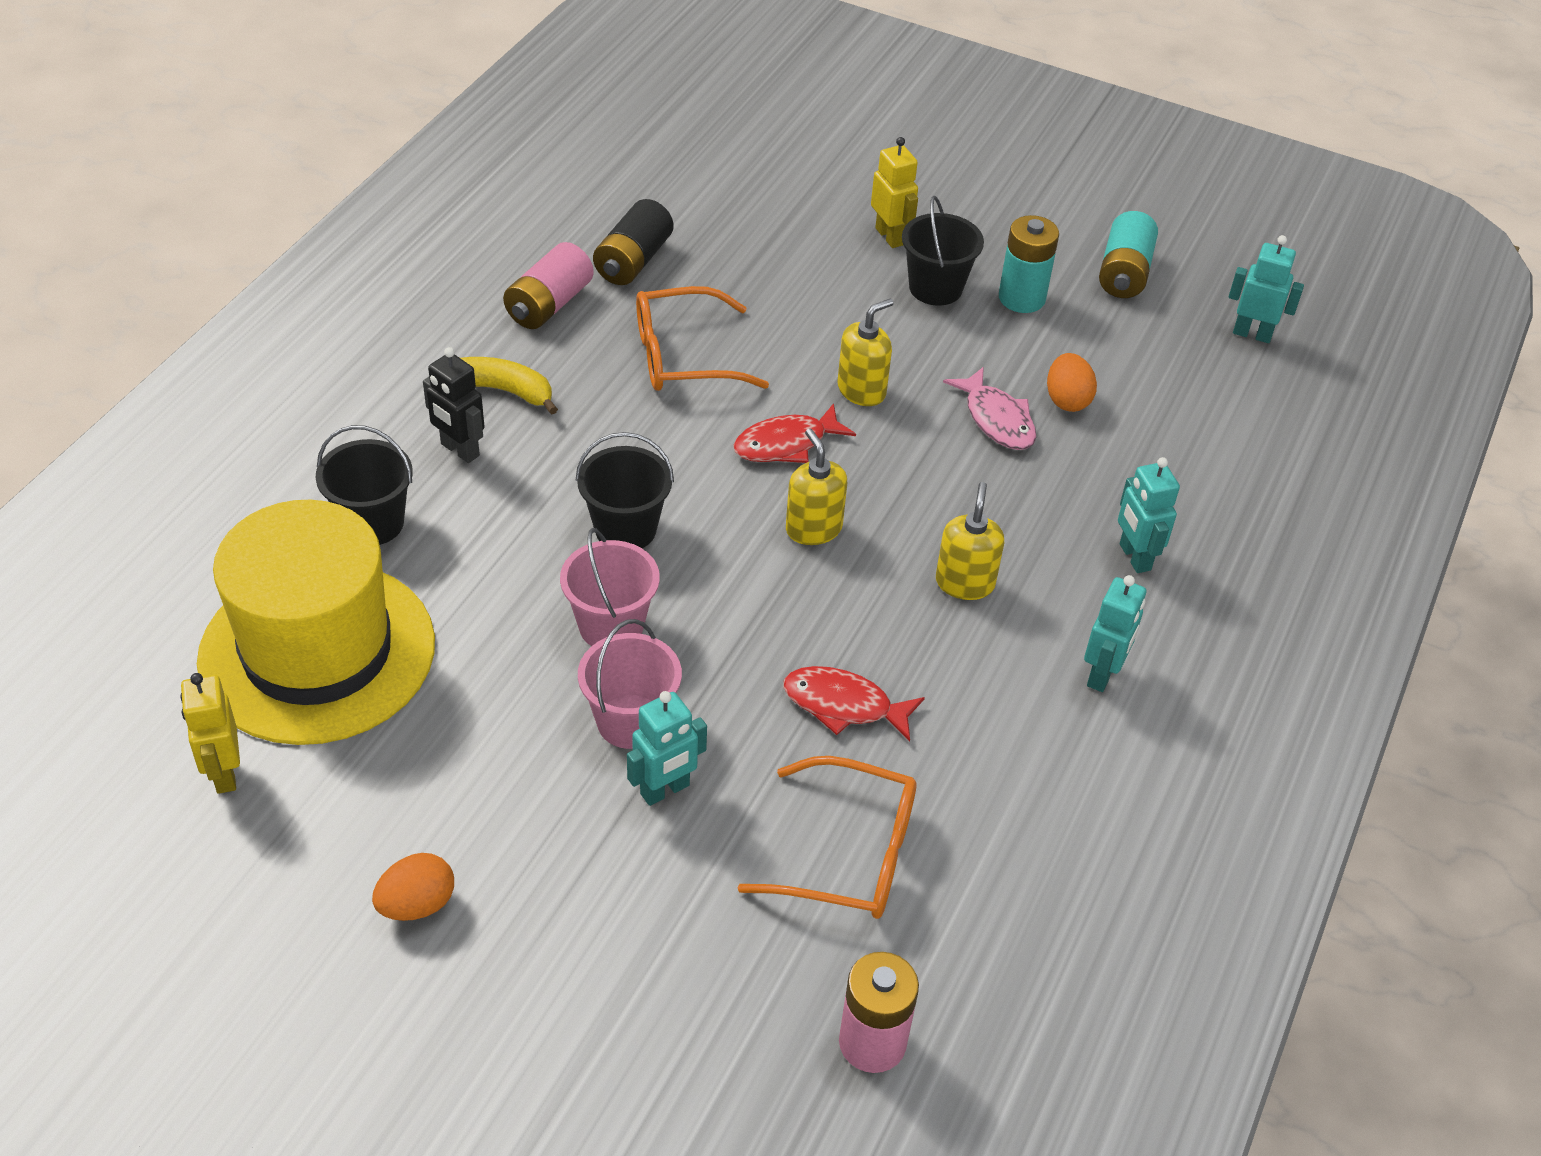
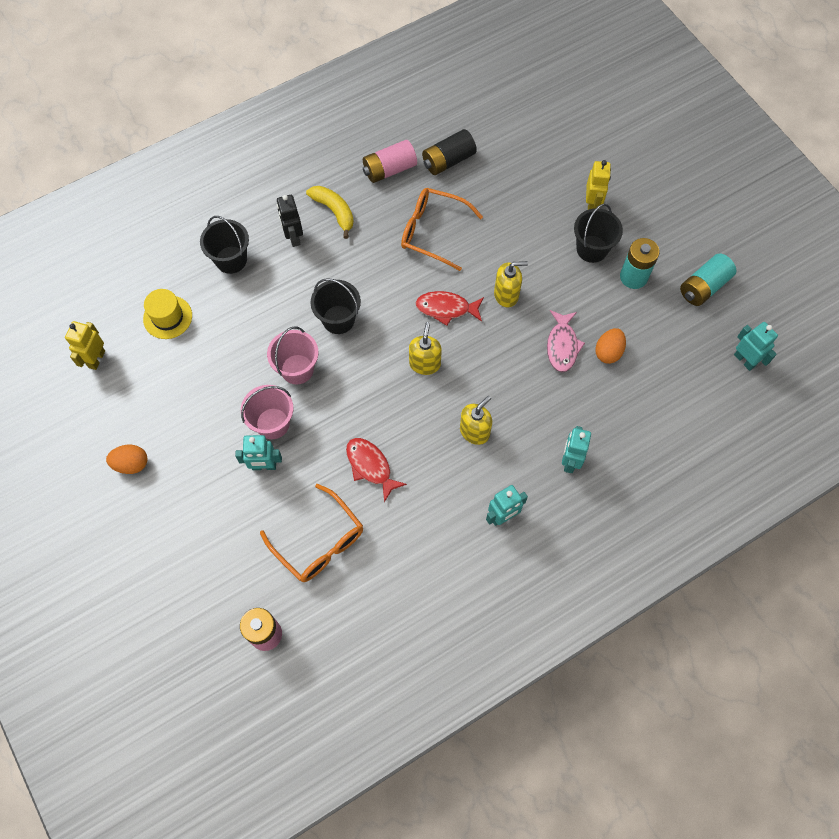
camera: 35 degrees right, 20 degrees up
(317, 652) = (167, 317): yellow hat -> yellow hat, size x0.43

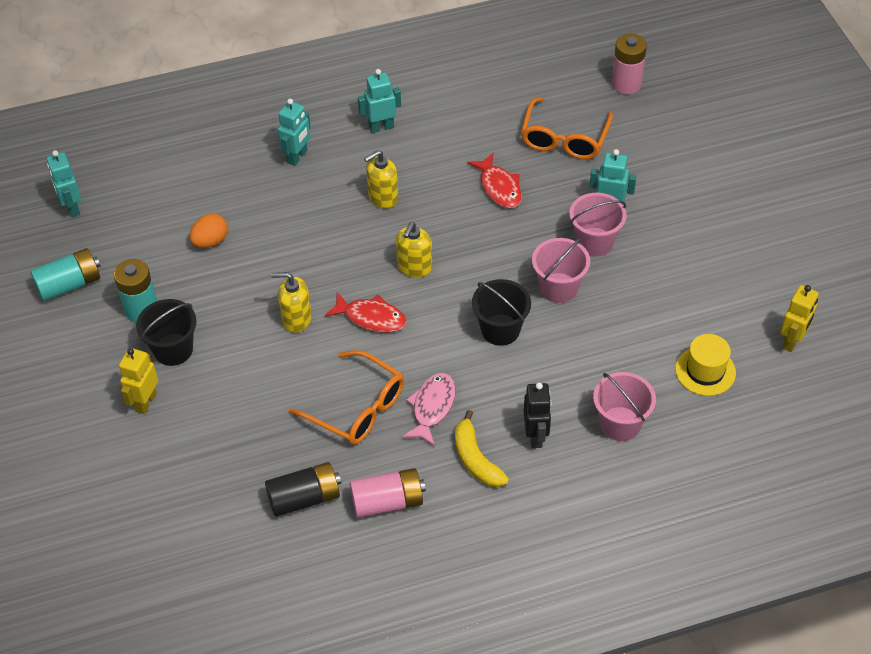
camera: 165 degrees left, 15 degrees down
(131, 464) = (750, 233): orange egg -> none
(231, 260) = (620, 424): black bucket -> pink bucket
(319, 542) = (564, 138): orange glasses -> orange glasses turned 135 degrees counterclockwise
(562, 346) = (257, 256): pink fish -> pink fish (432, 407)

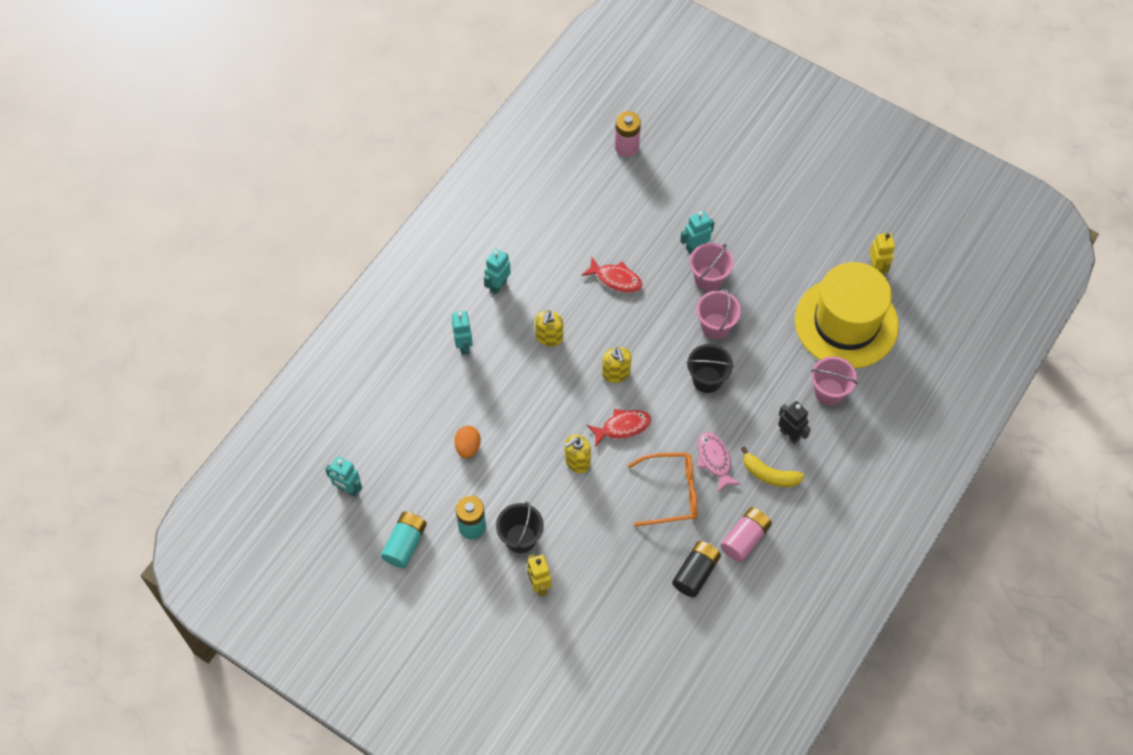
camera: 40 degrees left, 10 degrees up
(564, 138) = (624, 215): orange glasses -> none
(705, 371) = (846, 323): yellow hat -> yellow hat, size x2.33

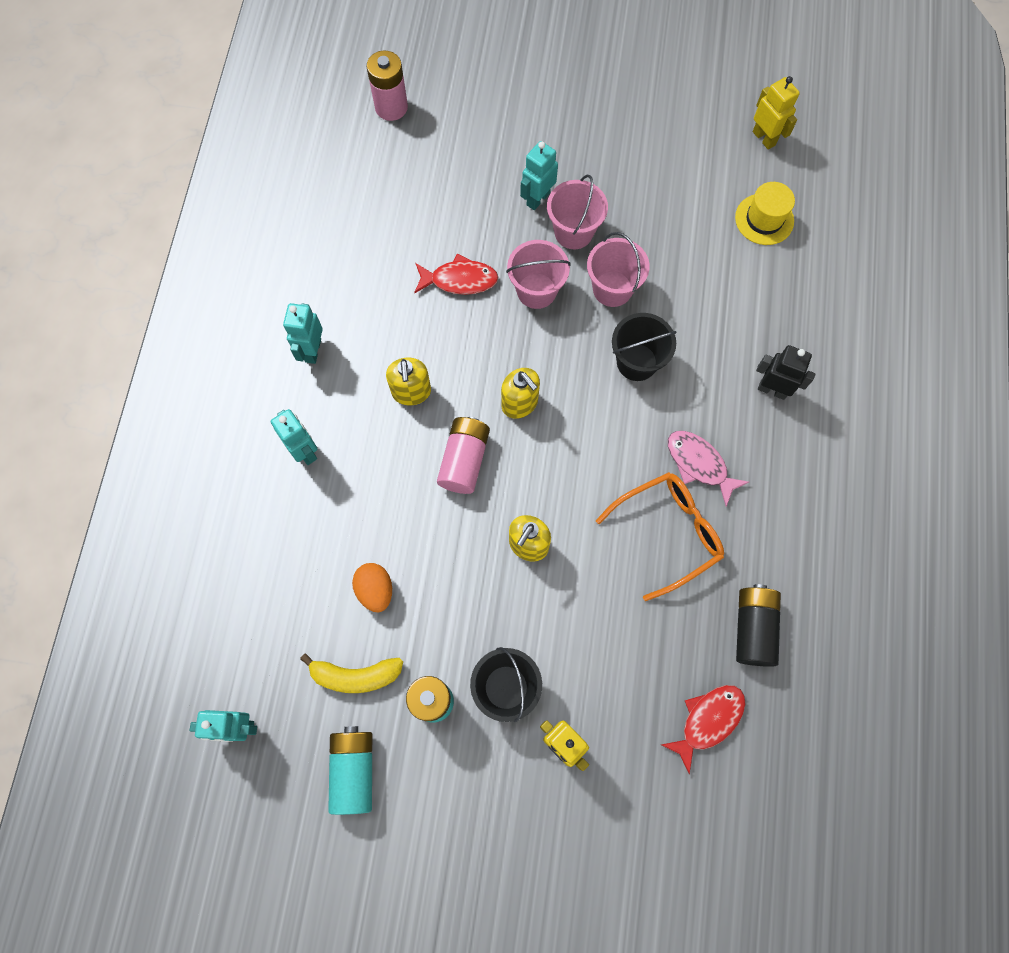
camera: 25 degrees left, 10 degrees up
(622, 427) = (563, 471): red fish -> red fish (708, 720)
(745, 539) = (789, 552): pink battery -> pink battery (464, 460)
(769, 474) = (775, 452): yellow banana -> yellow banana (355, 675)
(829, 392) = (790, 314): pink bucket -> pink bucket (536, 291)
(846, 323) = (764, 219): yellow hat -> yellow hat, size x0.43

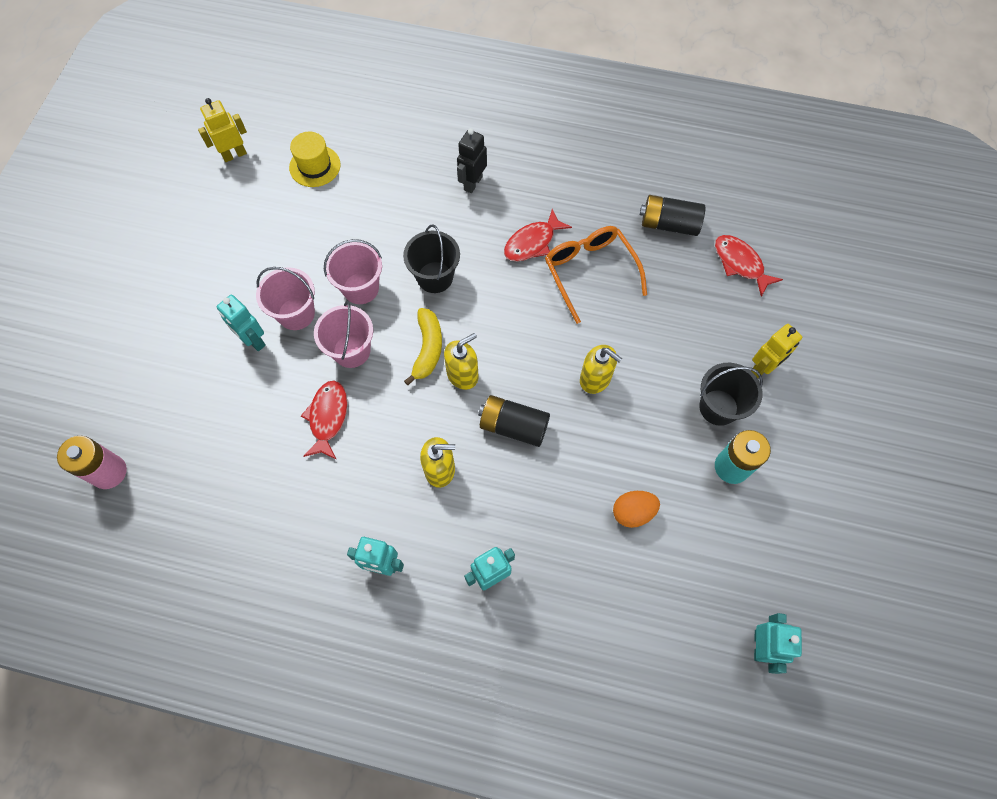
camera: 85 degrees left, 5 degrees down
(354, 770) = (793, 538): turquoise battery -> none
(355, 675) = (711, 533): yellow banana -> yellow banana (428, 349)
(464, 460) = (513, 426): pink battery -> black battery
(699, 464) = (532, 243): pink fish -> red fish

